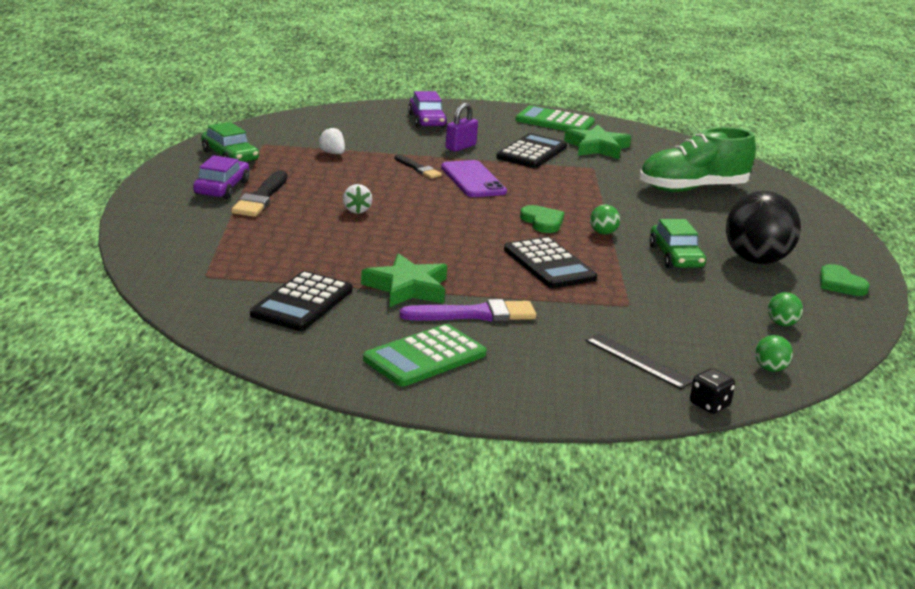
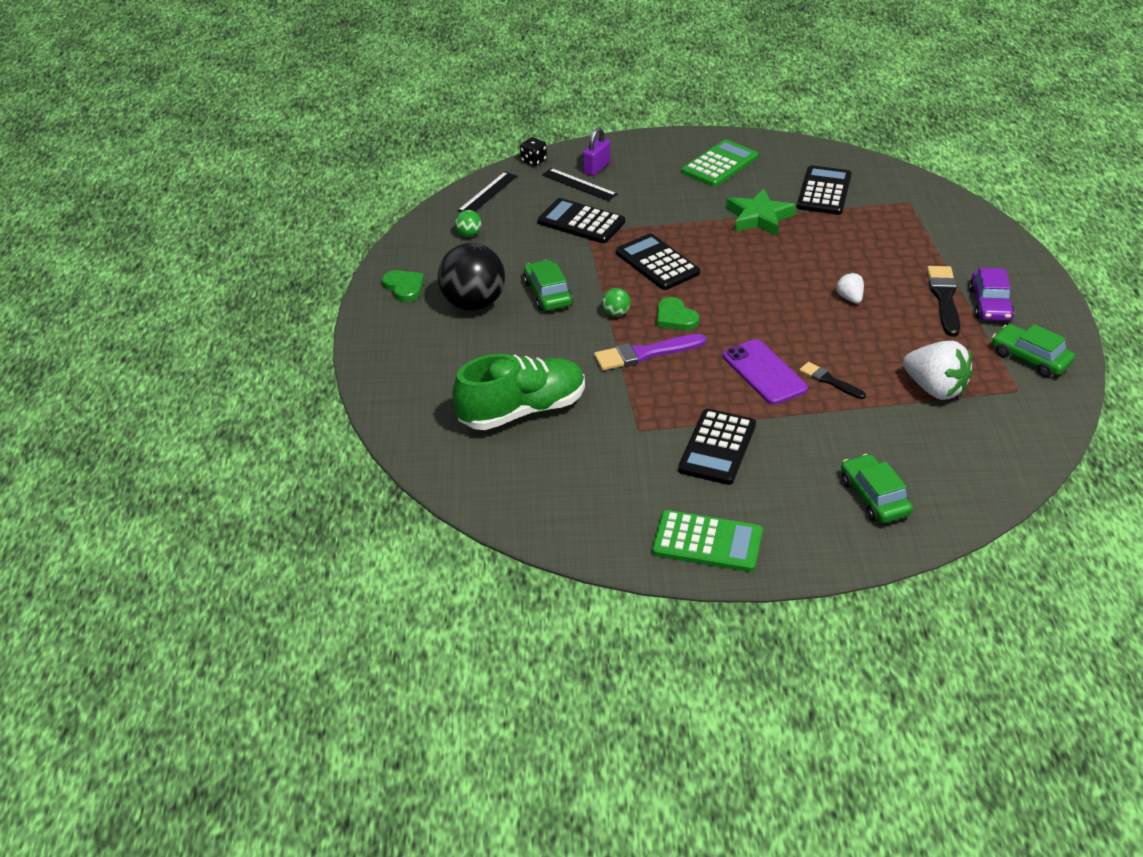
camera: 175 degrees right, 15 degrees up
(332, 153) = (935, 389): white strawberry -> white strawberry, size x1.95
(427, 120) = (874, 497): purple car -> green car
(460, 147) = (804, 439): purple padlock -> purple padlock (596, 168)
(475, 314) = (700, 202): purple brush -> purple brush (645, 353)
(597, 147) = (639, 481): green star -> none
(637, 316) = (581, 222): none -> black calculator
(770, 369) = (487, 193): green ball -> black ruler

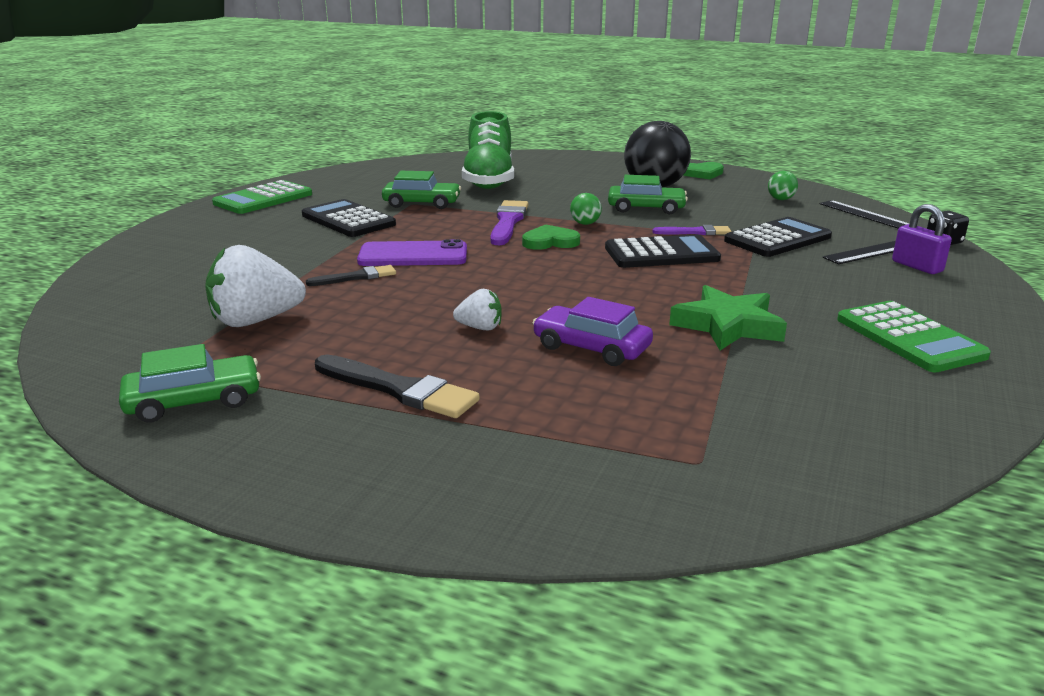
camera: 115 degrees right, 15 degrees down
(594, 258) = (695, 232): none -> purple brush
(824, 191) = (783, 393): black calculator -> none
(874, 497) = (189, 253): green car -> green car (422, 203)
(990, 304) = (337, 420): purple car -> purple car (591, 347)

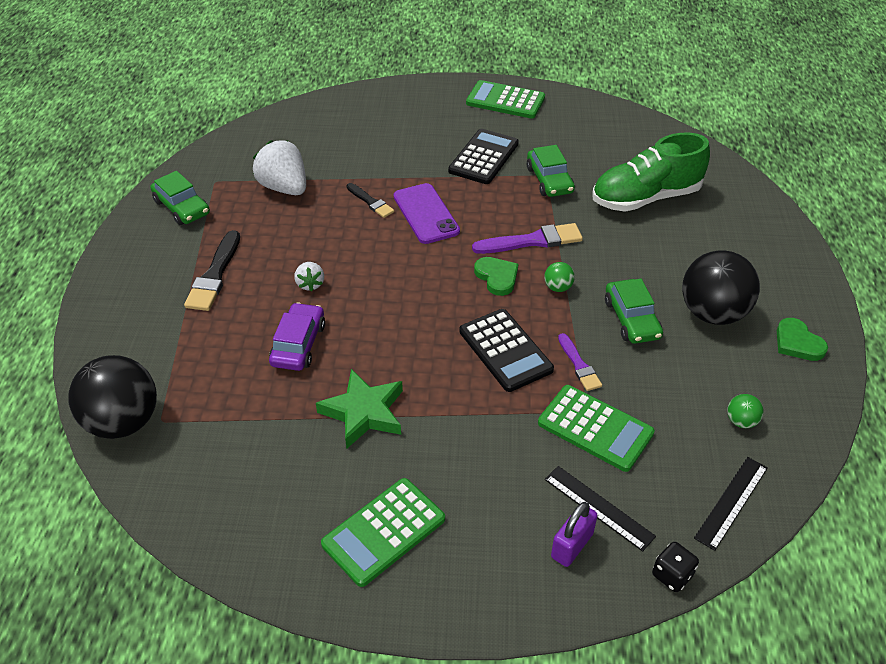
camera: 70 degrees right, 20 degrees up
(692, 498) = (123, 422): none -> black ball
(777, 239) = (595, 428): black calculator -> green calculator

